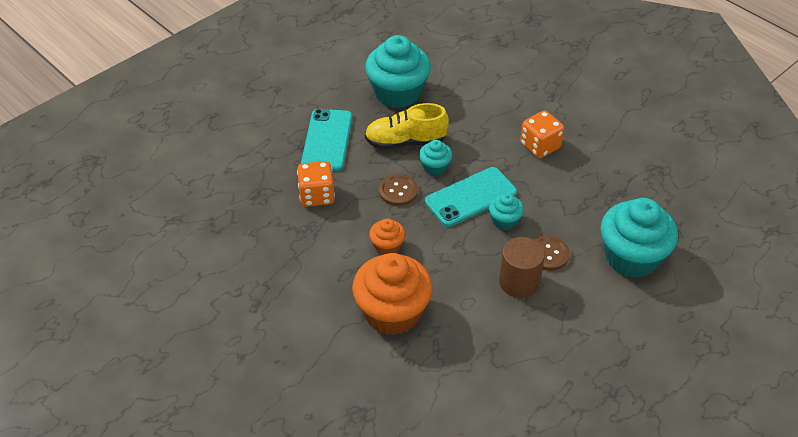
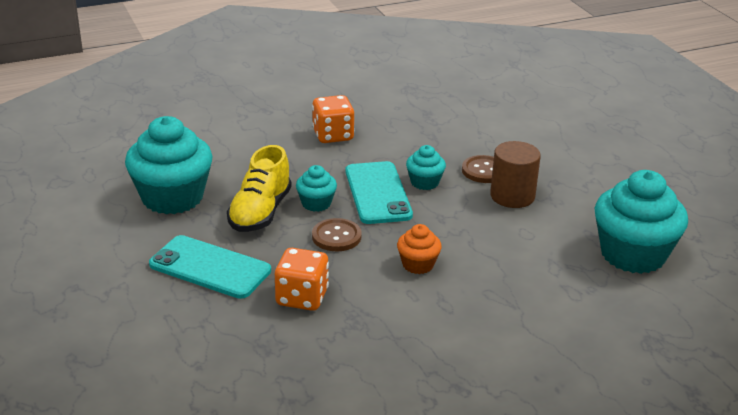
camera: 70 degrees left, 15 degrees down
(392, 312) = (518, 284): orange cupcake -> none
(631, 257) = (510, 131): turquoise cupcake -> turquoise cupcake (633, 254)

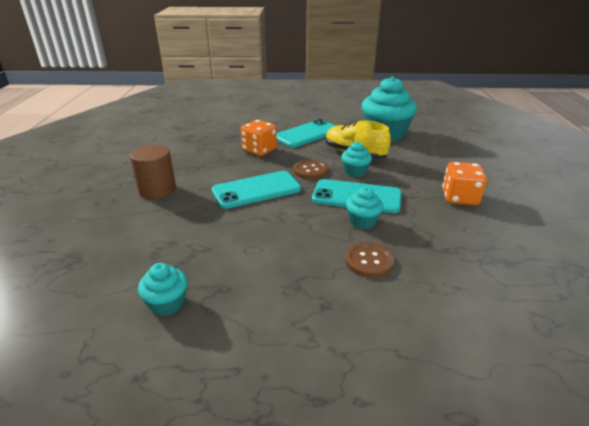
camera: 115 degrees right, 0 degrees up
(418, 264) = (256, 190): orange cupcake -> turquoise phone
(512, 196) = (314, 263): brown cylinder -> brown cylinder (157, 190)
(633, 254) = (167, 303): turquoise cupcake -> turquoise cupcake, size x0.48

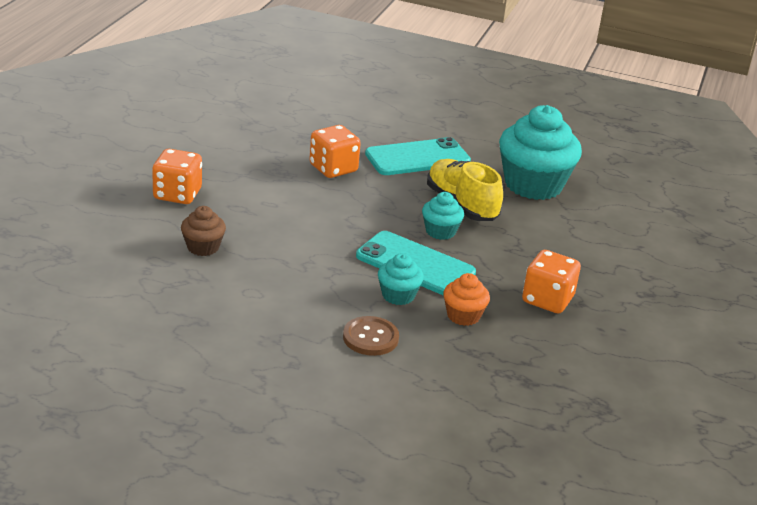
camera: 15 degrees right, 0 degrees up
(157, 190) = (177, 194): brown cylinder -> orange dice
(167, 303) = (141, 320): turquoise cupcake -> none
(194, 223) = (203, 247): none -> brown cupcake
(256, 190) = (296, 224): turquoise phone -> none
(310, 170) = (382, 215): brown button -> none
(418, 224) = (463, 316): none -> orange cupcake

